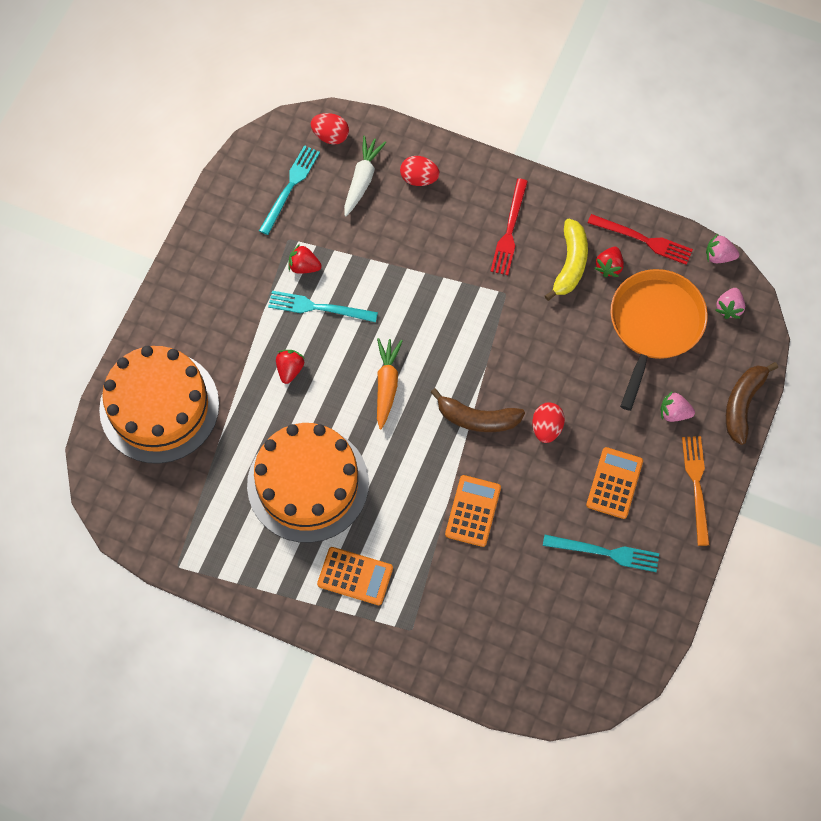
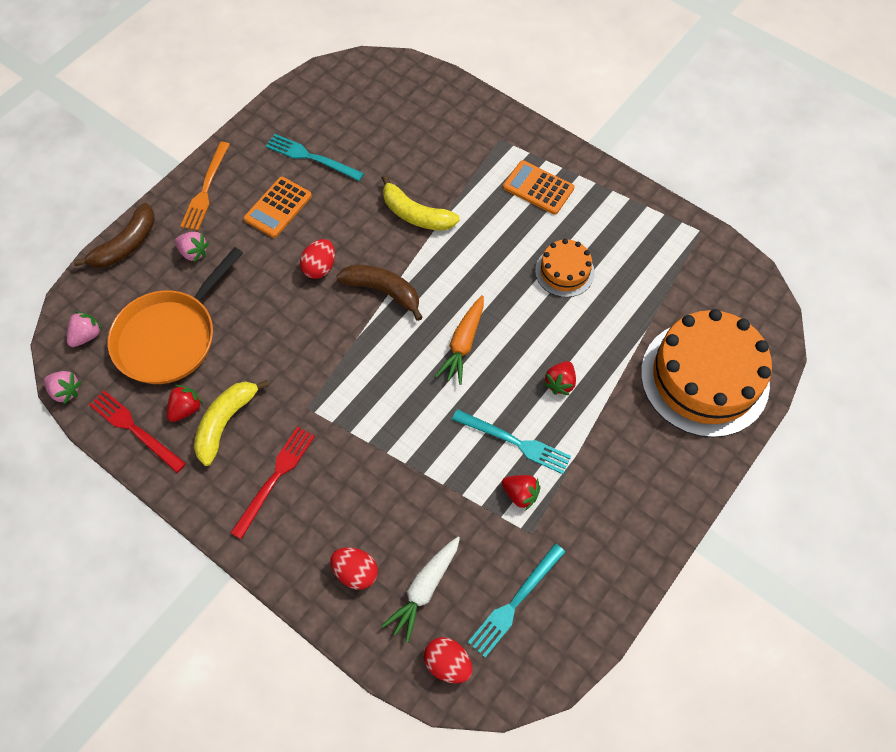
camera: 165 degrees left, 5 degrees down
(308, 484) = (564, 271): orange cake -> orange cake, size x0.49
(473, 511) = (416, 214): orange calculator -> yellow banana

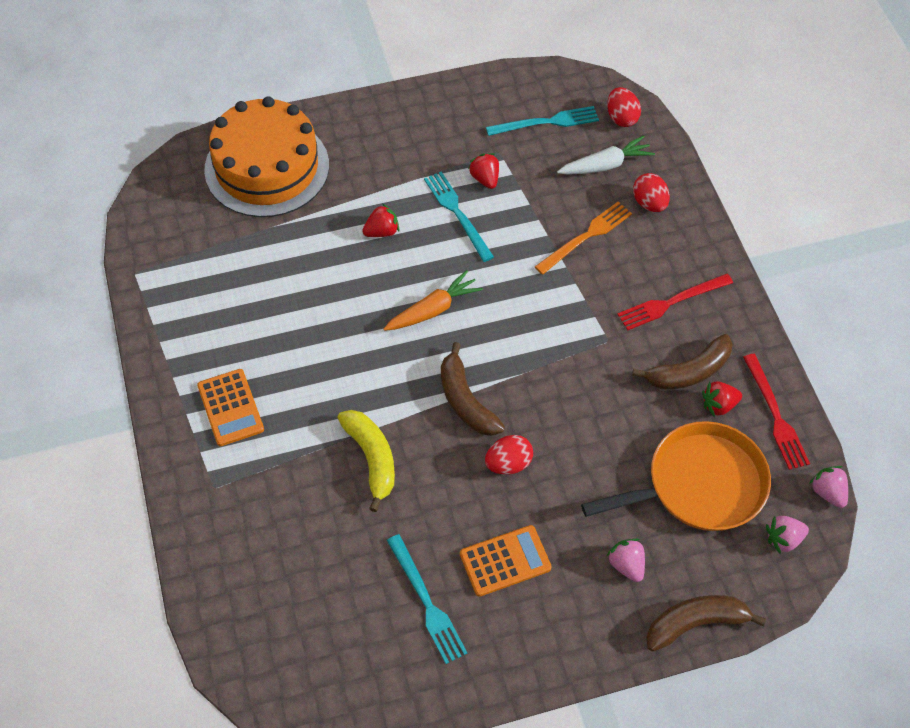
camera: 145 degrees left, 5 degrees down
(206, 189) = (569, 639): orange fork -> orange fork (586, 237)
(225, 422) = (688, 372): yellow banana -> brown banana
(564, 271) = (288, 314): orange cake -> none

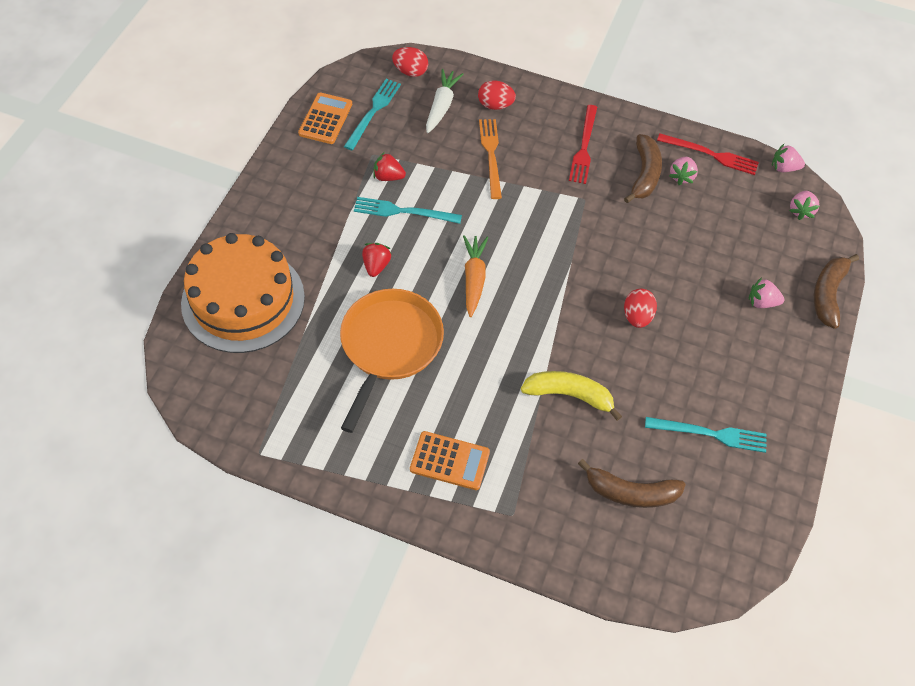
camera: 55 degrees left, 0 degrees up
(465, 400) = (566, 308): brown banana -> brown banana (630, 492)
(505, 561) = (711, 367): orange calculator -> orange calculator (325, 119)
(699, 484) = (731, 225): orange pan -> orange pan (389, 346)
(718, 405) = (681, 177): red strawberry -> pink strawberry

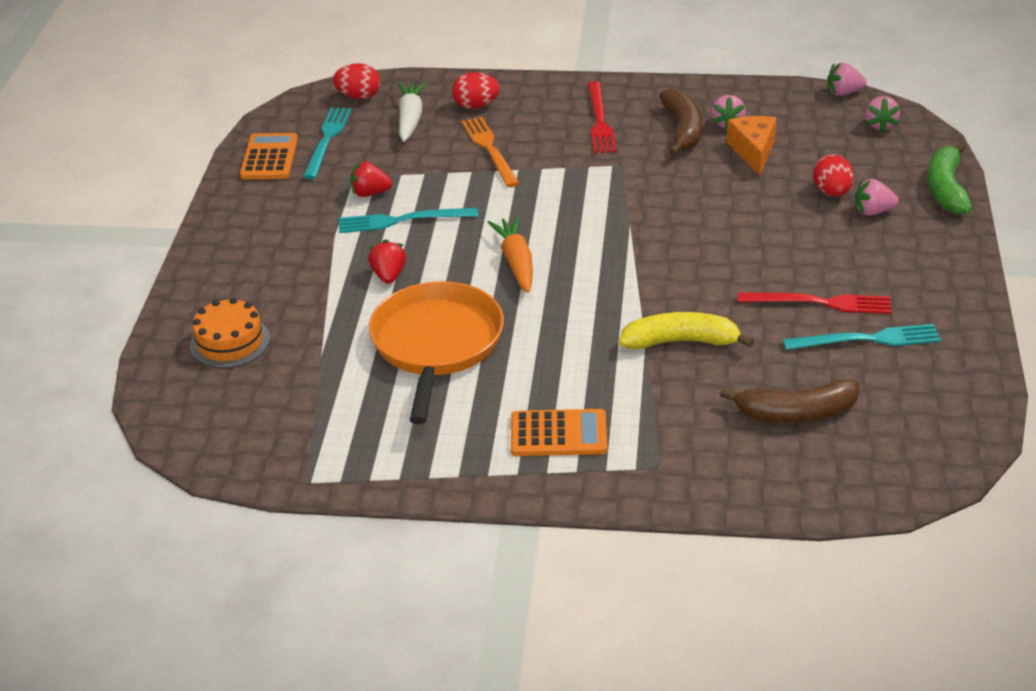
camera: 10 degrees left, 20 degrees down
(243, 300) = (230, 342): orange cake -> orange cake, size x0.49
(637, 316) = (731, 255): red egg -> red egg (832, 192)
(691, 212) = (753, 151): none -> orange cheese
(711, 155) = (753, 98): red fork -> red fork (820, 303)
(828, 294) = (946, 189): brown banana -> green banana

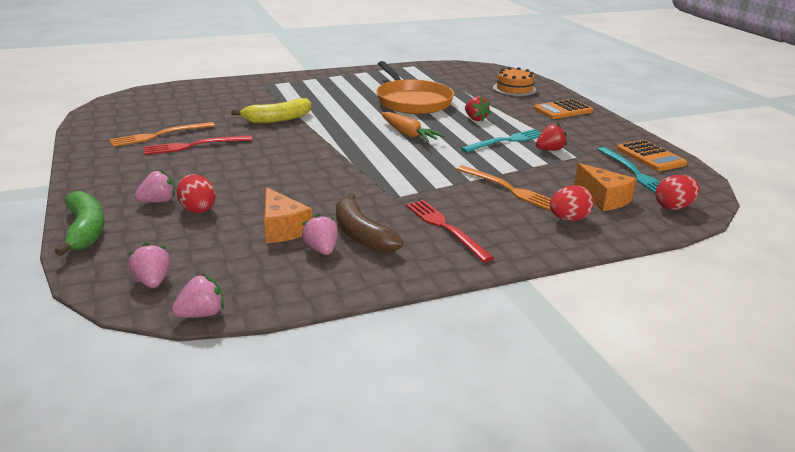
camera: 150 degrees right, 10 degrees down
(410, 118) = (603, 198): white carrot -> orange cheese
(558, 434) = (319, 87): orange calculator -> orange calculator (563, 110)
(796, 413) = (199, 106): brown banana -> none
(867, 339) = (159, 135): turquoise fork -> orange fork

